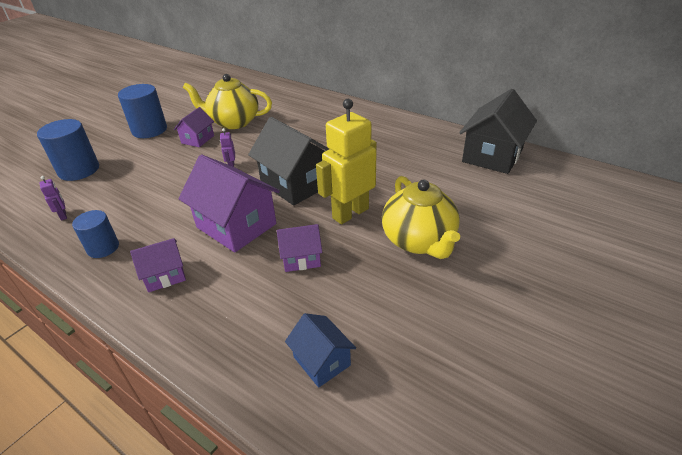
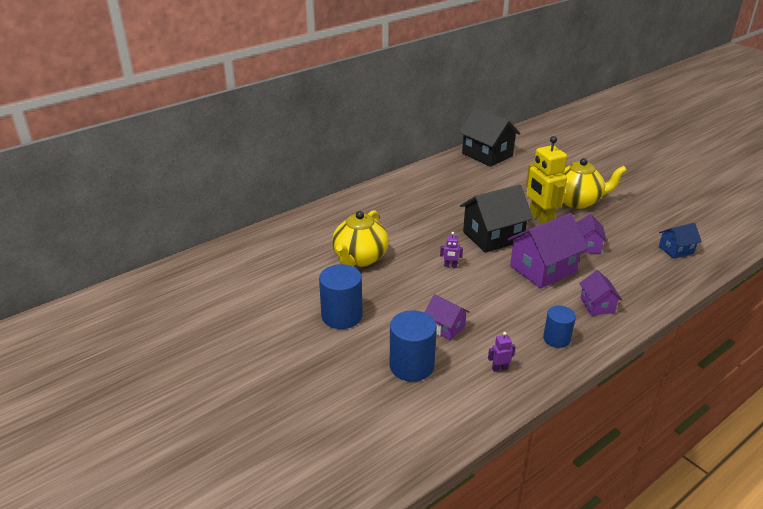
camera: 75 degrees left, 5 degrees down
(197, 139) = (385, 283): purple house -> purple house (445, 327)

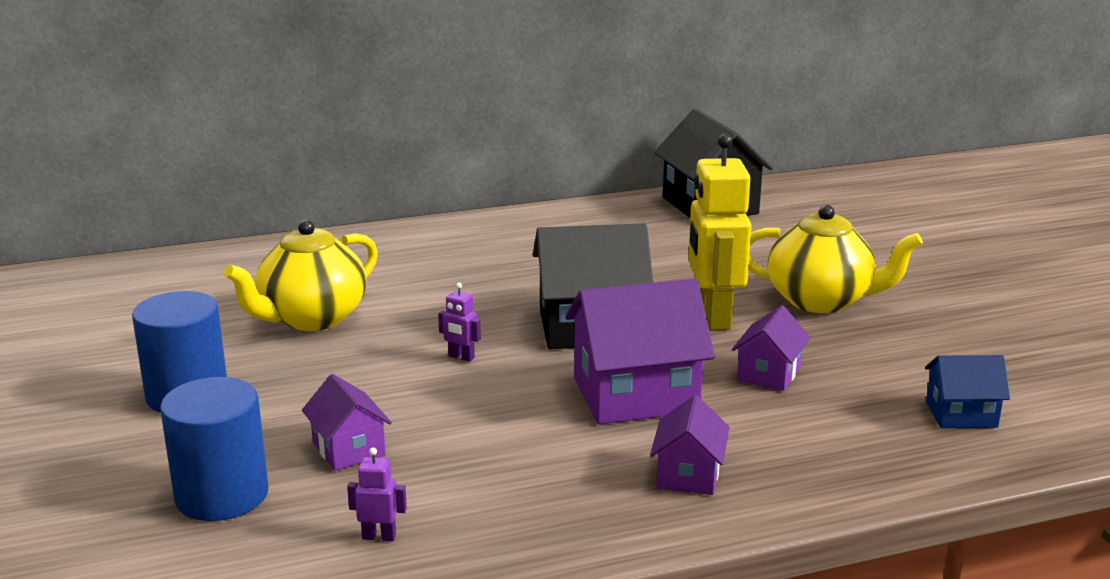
camera: 20 degrees right, 10 degrees down
(556, 339) = (545, 513): blue cylinder -> none

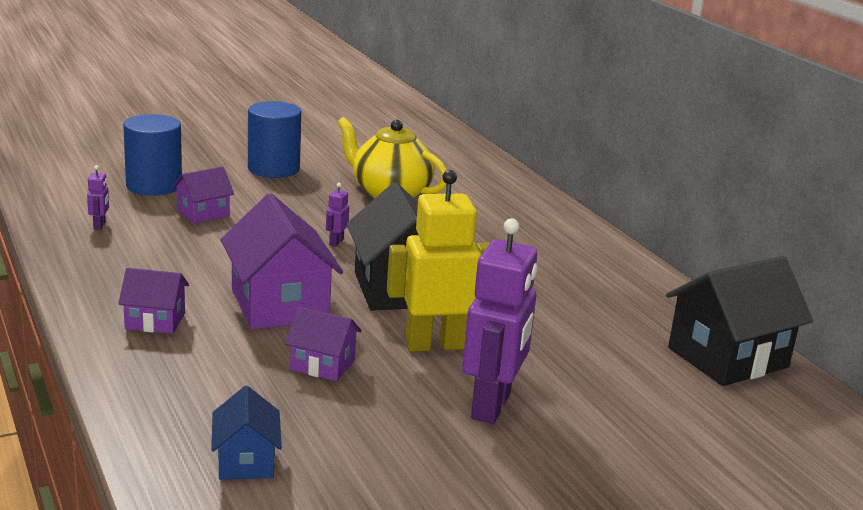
camera: 80 degrees right, 0 degrees up
(821, 301) = (492, 406): yellow teapot -> purple robot

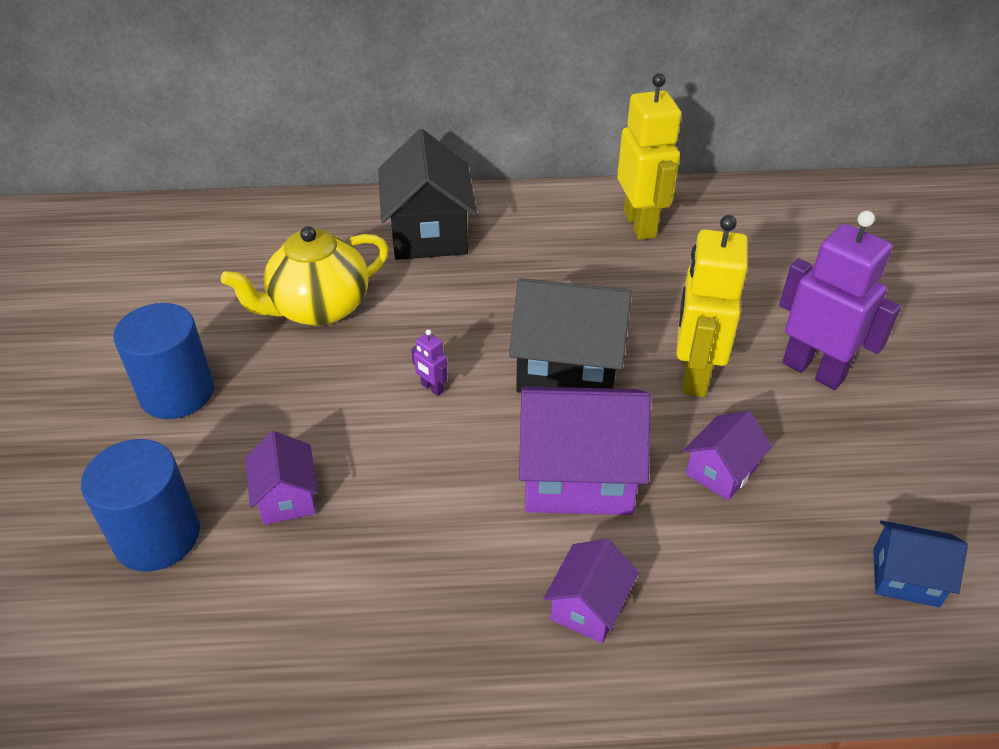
camera: 65 degrees left, 20 degrees up
(100, 225) = (270, 627): purple robot -> none
(632, 303) = (640, 224): none -> yellow robot
(727, 357) = (747, 208): black house -> black house (429, 233)

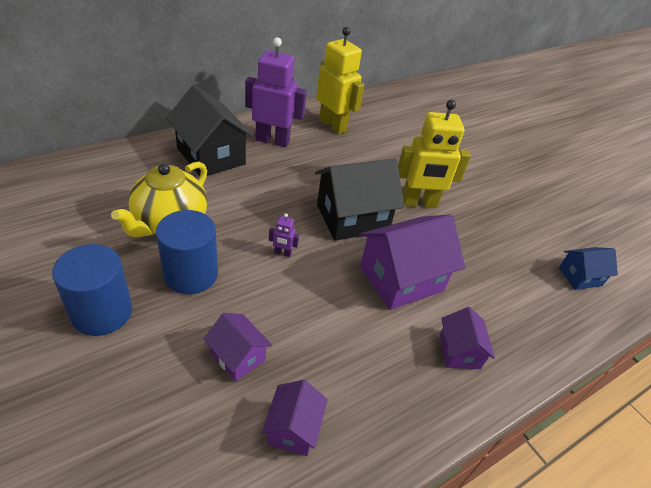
camera: 35 degrees left, 0 degrees up
(157, 536) = (161, 422): blue cylinder -> blue cylinder (191, 274)
(694, 375) = (419, 203): yellow robot -> yellow robot turned 75 degrees counterclockwise
(721, 471) = (468, 251): purple house -> purple house (293, 428)
(813, 370) = (471, 184): purple robot -> purple robot (272, 140)

